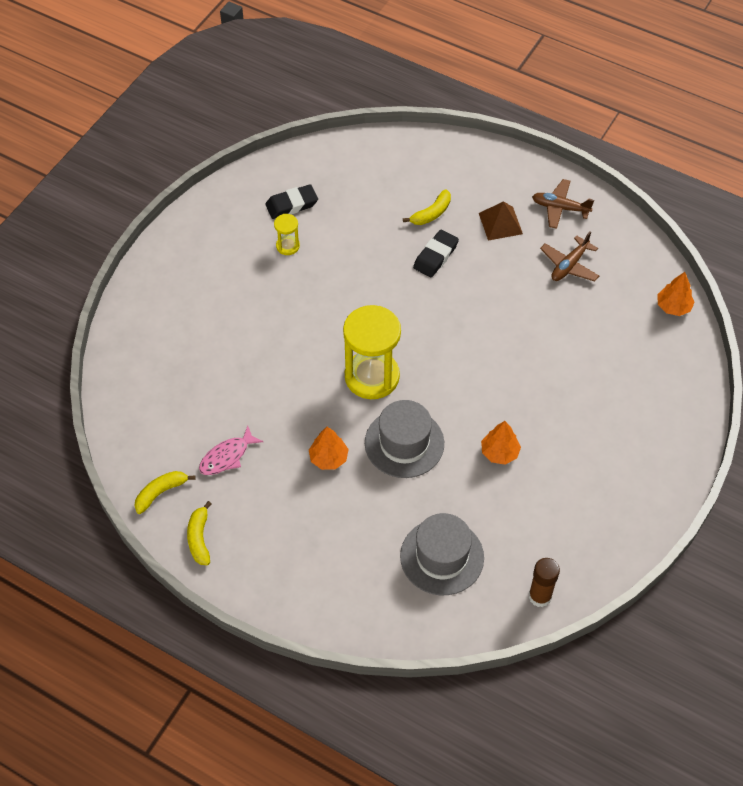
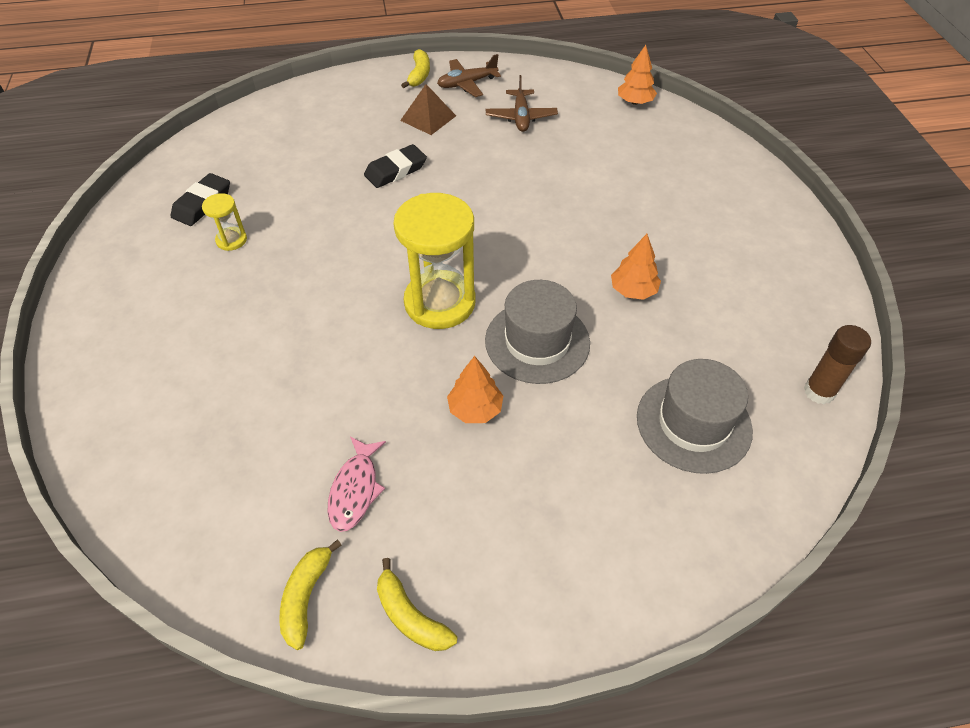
camera: 40 degrees left, 5 degrees down
(431, 213) = (357, 141): yellow banana -> yellow banana (419, 75)
(435, 256) = (395, 170): black eraser -> black eraser turned 60 degrees clockwise

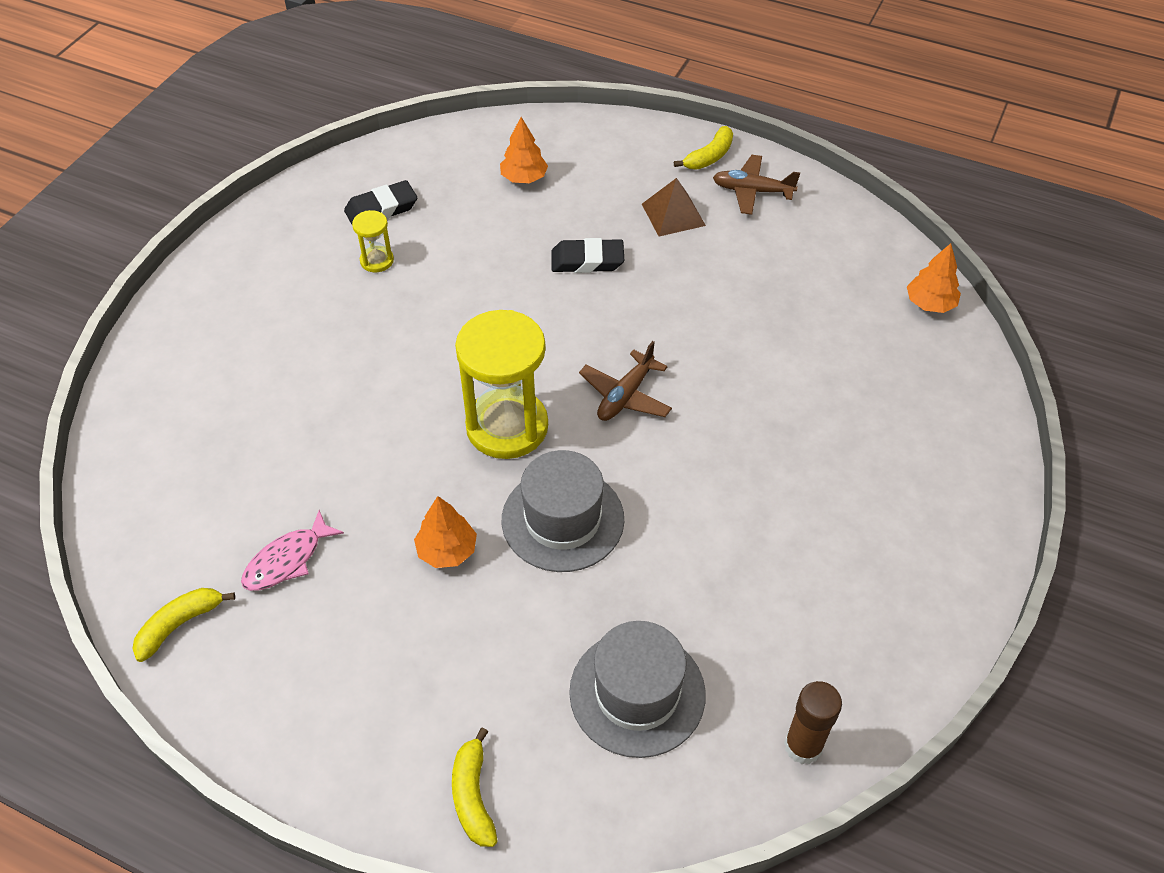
camera: 35 degrees right, 0 degrees up
(410, 616) = (240, 695): yellow banana -> yellow banana (473, 796)
(521, 117) = (775, 260): brown plane -> brown plane (625, 396)
(633, 290) = (710, 522): orange tree -> orange tree (524, 178)

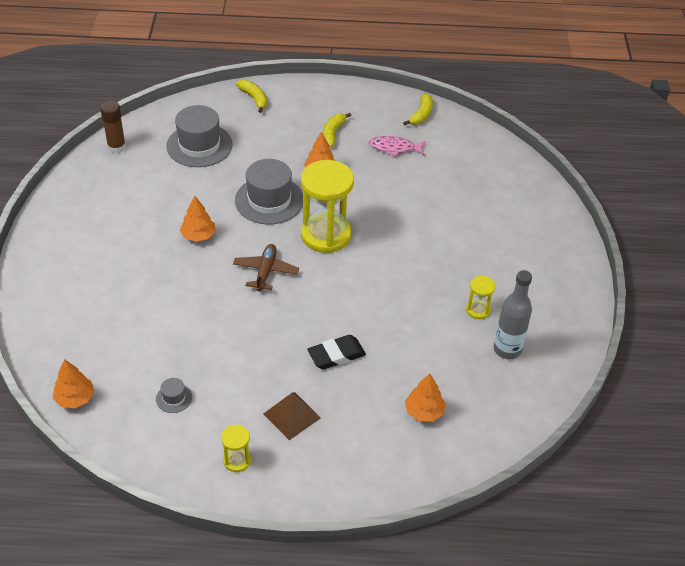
camera: 155 degrees right, 5 degrees down
(287, 560) = (394, 148): pink fish -> pink fish turned 105 degrees counterclockwise
(381, 209) = (507, 349): black eraser -> grey bottle
(704, 488) = (198, 235): none -> orange tree
(709, 157) = (285, 486): yellow banana -> yellow banana (332, 133)
(752, 191) = (237, 460): brown plane -> yellow hourglass
(806, 270) = (174, 398): none -> grey hat

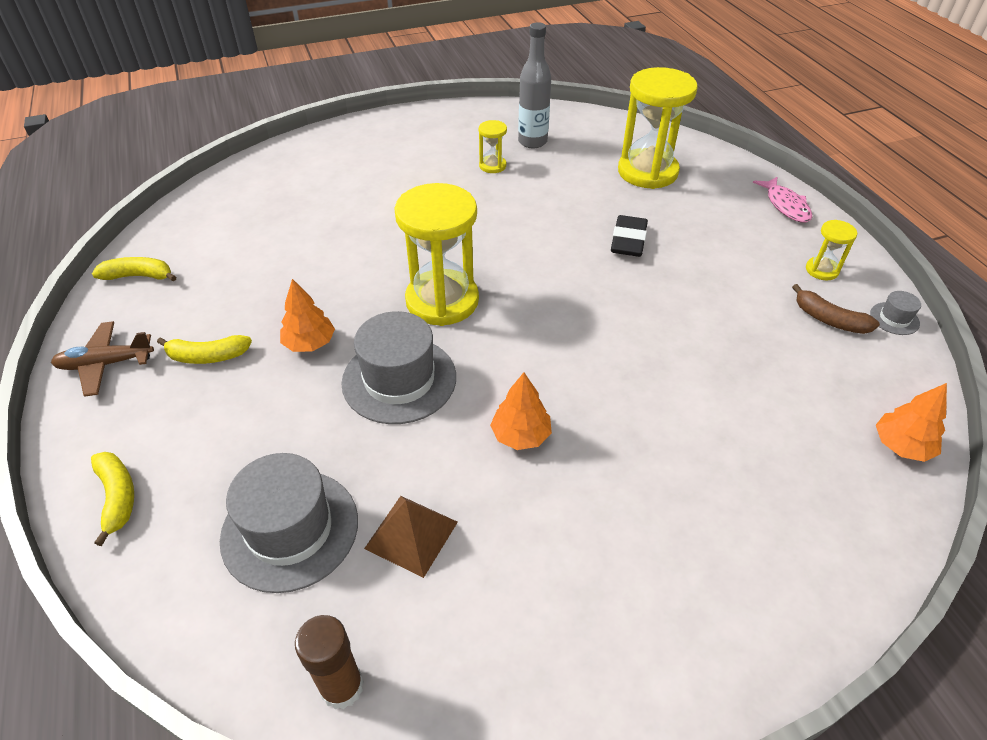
camera: 110 degrees left, 0 degrees up
(174, 398) = (803, 348): grey hat -> grey hat (894, 318)
(187, 430) = (829, 320): none -> brown banana
(254, 98) = (117, 497): yellow banana -> yellow banana turned 120 degrees clockwise
(265, 271) = (544, 336): brown plane -> brown plane (106, 364)
(292, 415) = (732, 249): brown pyramid -> brown pyramid (411, 535)
(336, 355) = (628, 240): black eraser -> black eraser turned 60 degrees clockwise
(394, 148) = (228, 283): pink fish -> pink fish (785, 205)
(424, 411) = (647, 172): orange tree -> yellow hourglass

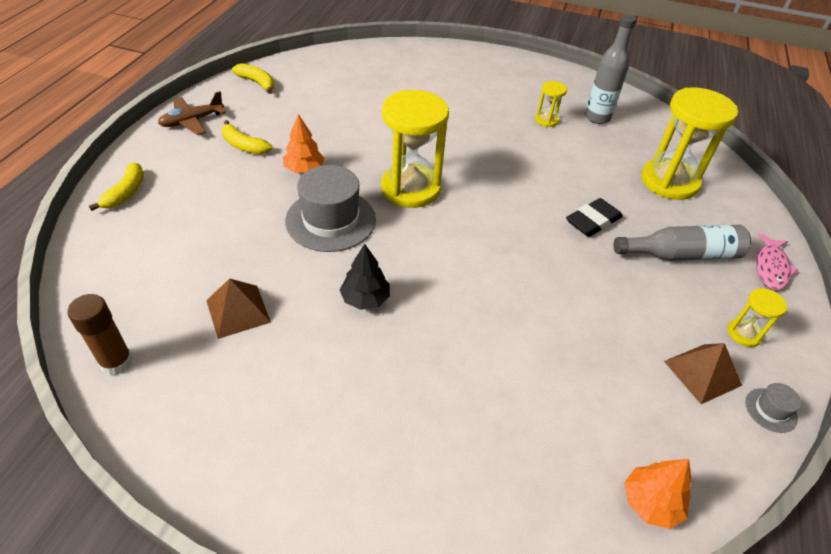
camera: 35 degrees right, 0 degrees up
(106, 364) = (192, 121): brown plane -> brown plane turned 60 degrees counterclockwise
(290, 529) = (182, 264): grey hat -> none
(520, 435) = (365, 299): orange tree -> black tree
(720, 231) = (682, 255): none -> grey bottle
(829, 320) = (702, 373): brown banana -> brown pyramid

